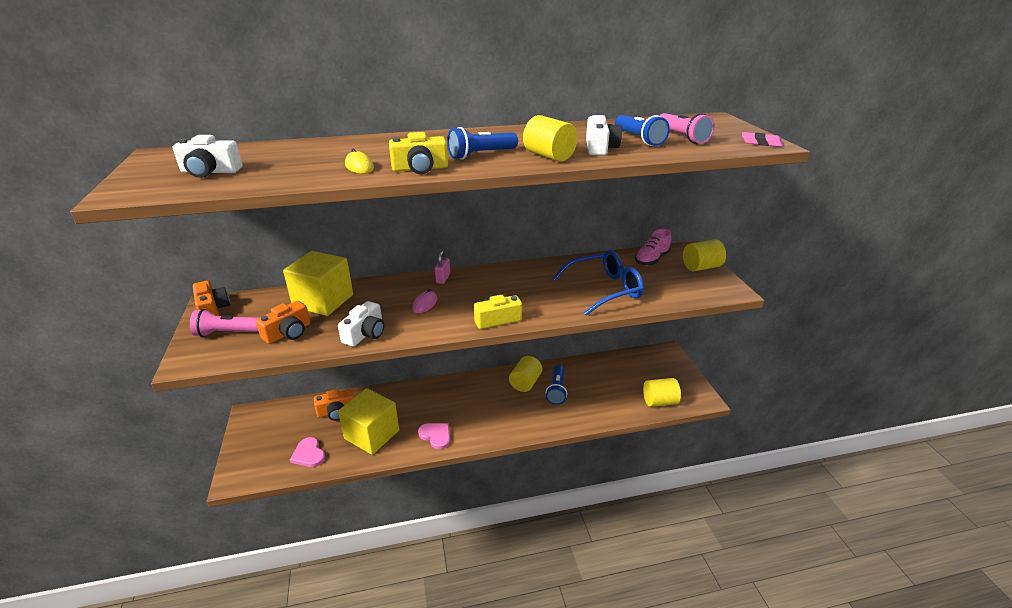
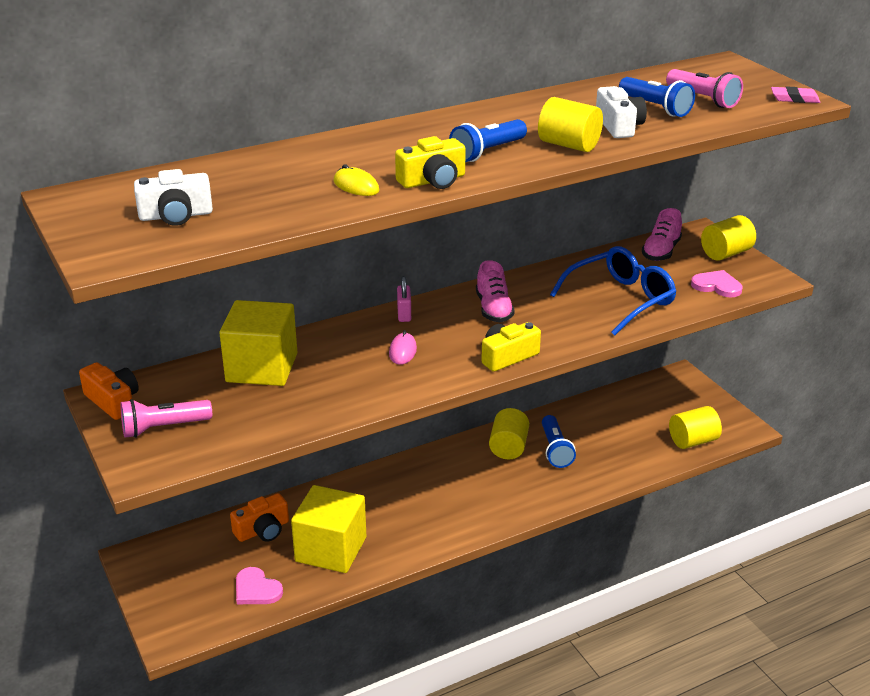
camera: 15 degrees left, 0 degrees up
(288, 333) = (247, 415): orange camera -> none
(365, 334) = (351, 400): white camera -> none
(436, 435) = (420, 534): pink heart -> pink heart (717, 286)
(507, 283) = (493, 309): none -> pink shoe

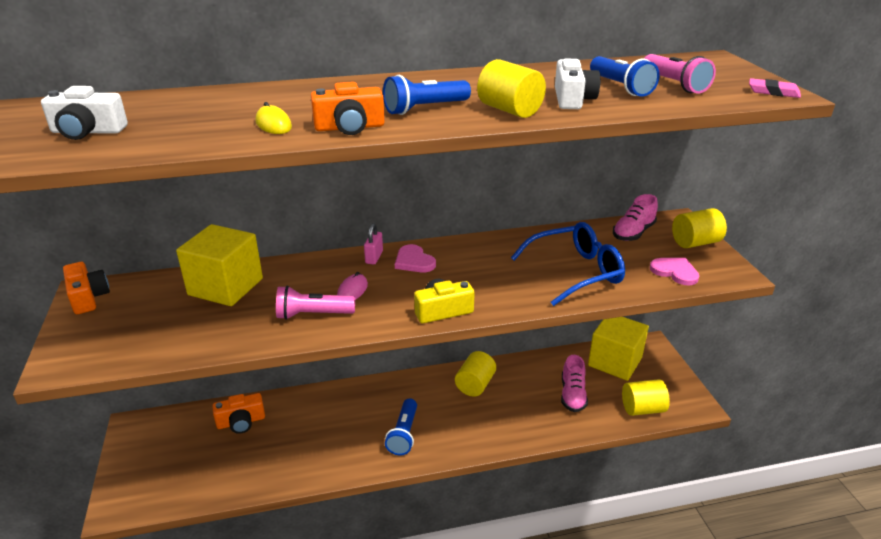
camera: 15 degrees right, 0 degrees up
(163, 428) = (107, 328): pink flashlight -> pink flashlight (312, 314)
(256, 589) = (207, 476): pink heart -> pink heart (414, 261)
(331, 549) = (285, 451): yellow cube -> yellow cube (615, 362)
(433, 181) = (349, 127): yellow camera -> orange camera
(493, 309) = (454, 264): pink shoe -> pink shoe (572, 395)
(555, 450) = (514, 395): blue flashlight -> blue flashlight (403, 434)

